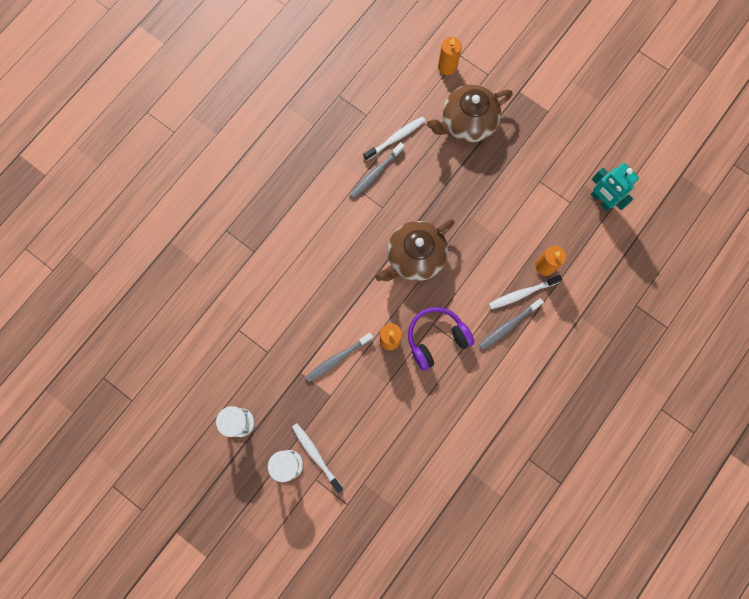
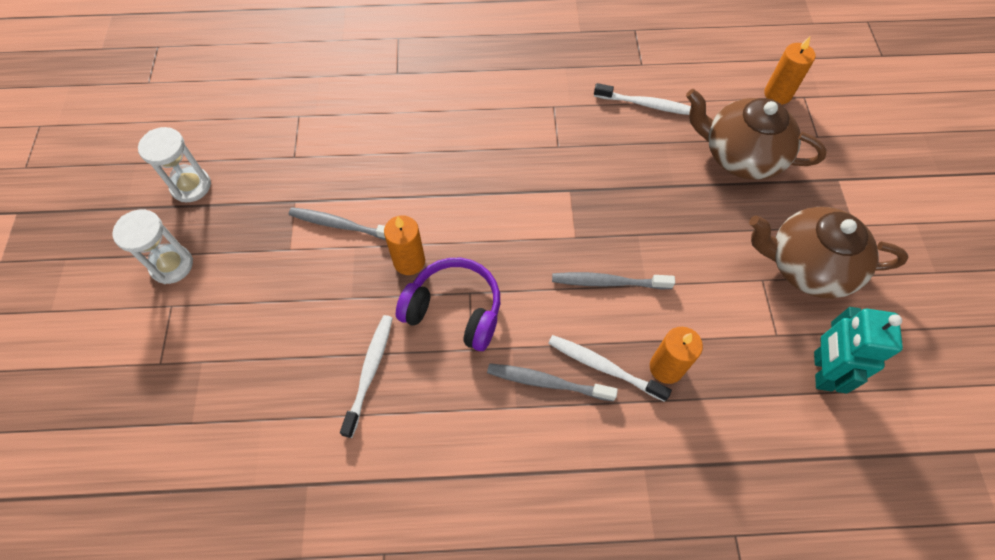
camera: 50 degrees right, 15 degrees down
(316, 456) = (202, 286): white toothbrush -> white toothbrush (370, 372)
(375, 173) = (589, 114): grey toothbrush -> grey toothbrush (608, 282)
(414, 257) = (532, 216): brown teapot -> brown teapot (807, 266)

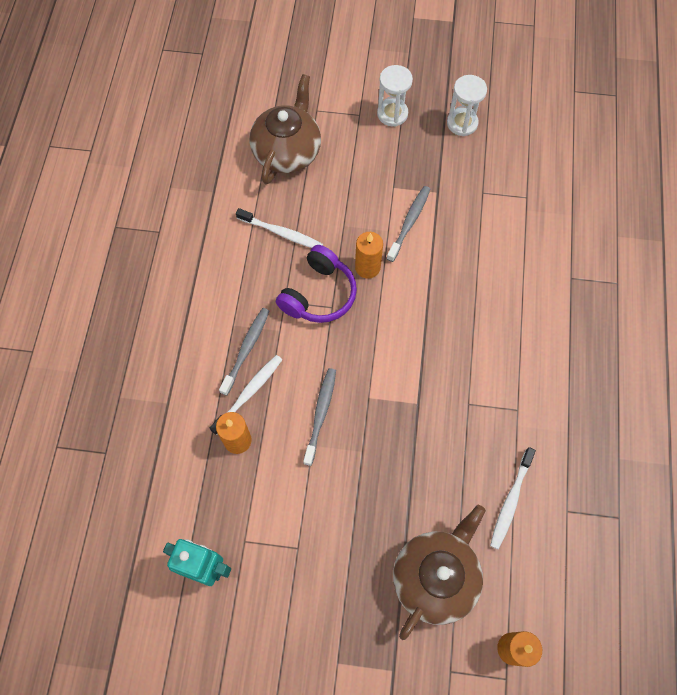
camera: 100 degrees right, 5 degrees up
(807, 266) = (303, 595): brown teapot -> brown teapot (287, 151)

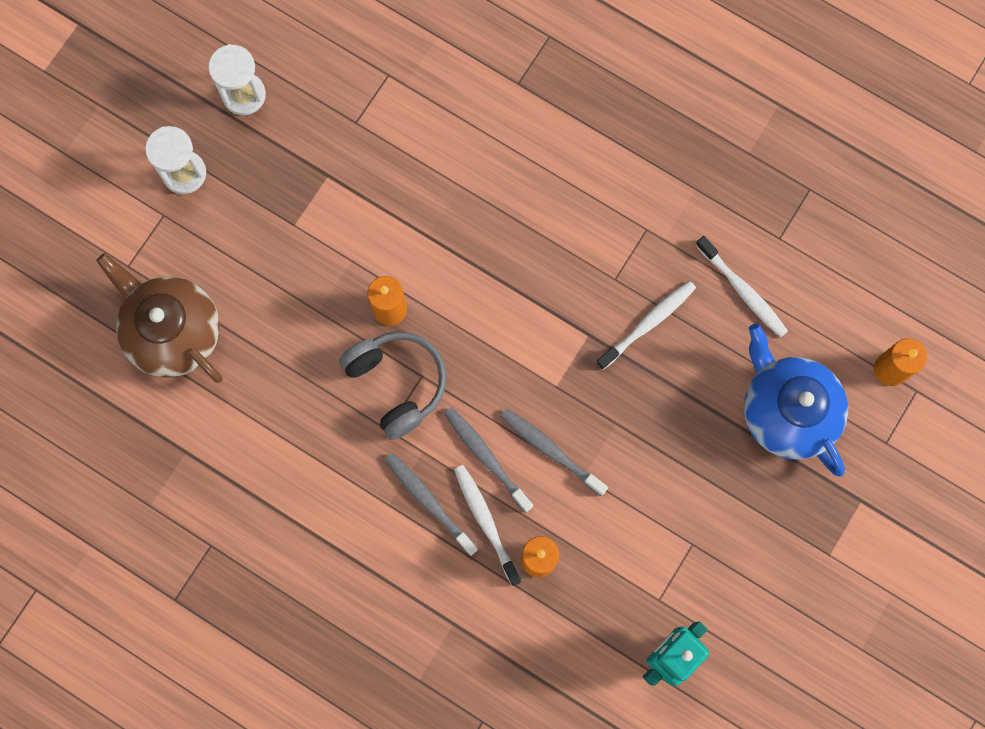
camera: 65 degrees left, 10 degrees up
(281, 233) = (290, 391): white toothbrush -> white toothbrush (648, 323)
(319, 294) = (397, 383): purple headphones -> grey headphones
(409, 222) = (353, 230): grey toothbrush -> grey toothbrush (486, 457)
(435, 577) = (787, 411): brown teapot -> blue teapot

